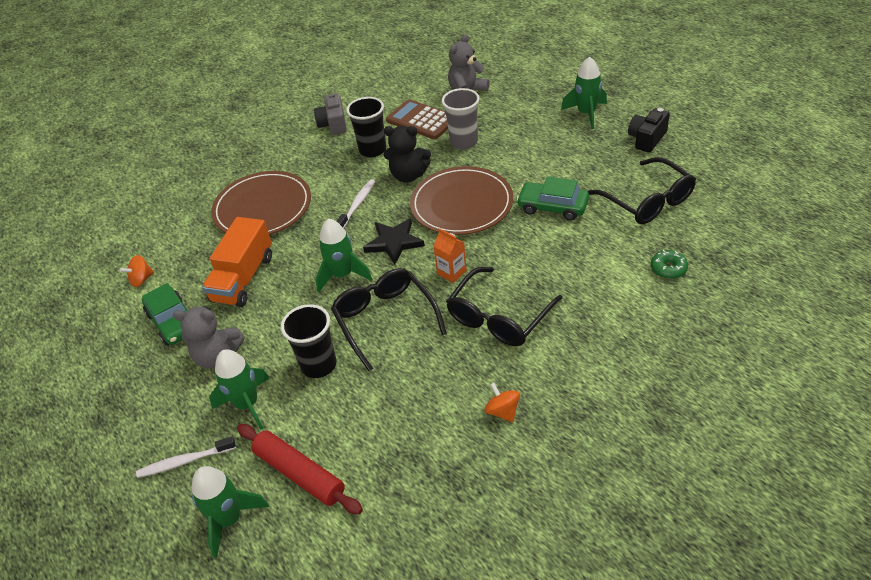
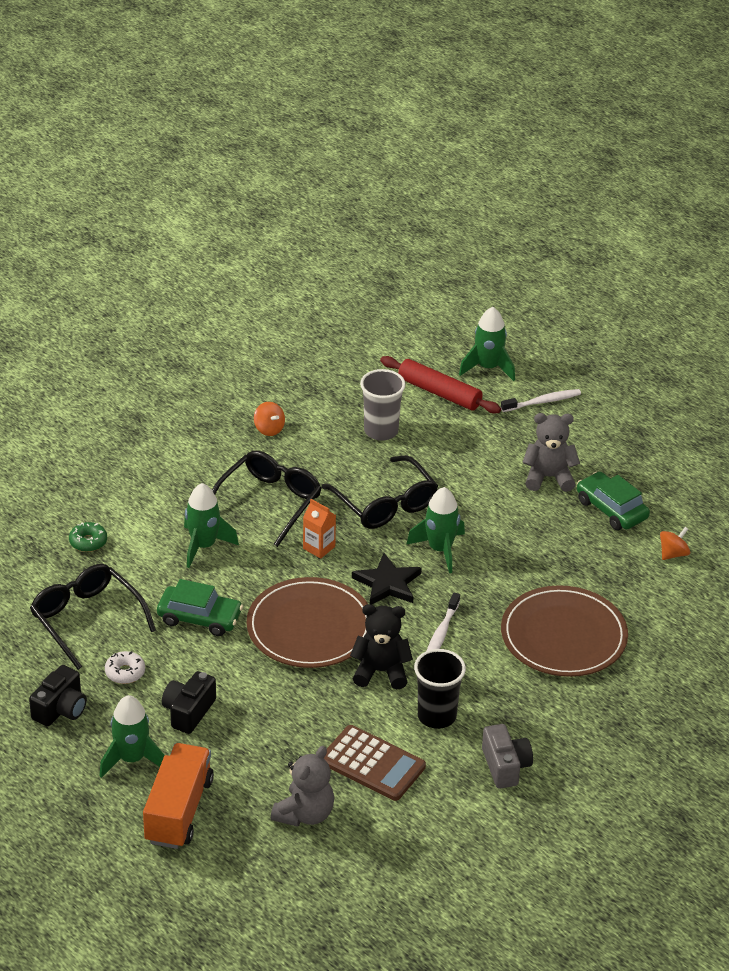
camera: 170 degrees right, 5 degrees down
(243, 278) = (553, 550): orange truck -> orange truck (179, 811)
(247, 404) = (503, 439): green rocket -> green rocket (204, 546)
(319, 365) = (444, 467): black cup -> none
(464, 142) = (309, 721): grey cup -> grey cup (381, 431)
(551, 142) = (188, 712): none -> black camera
(605, 165) = (125, 672): none -> white donut

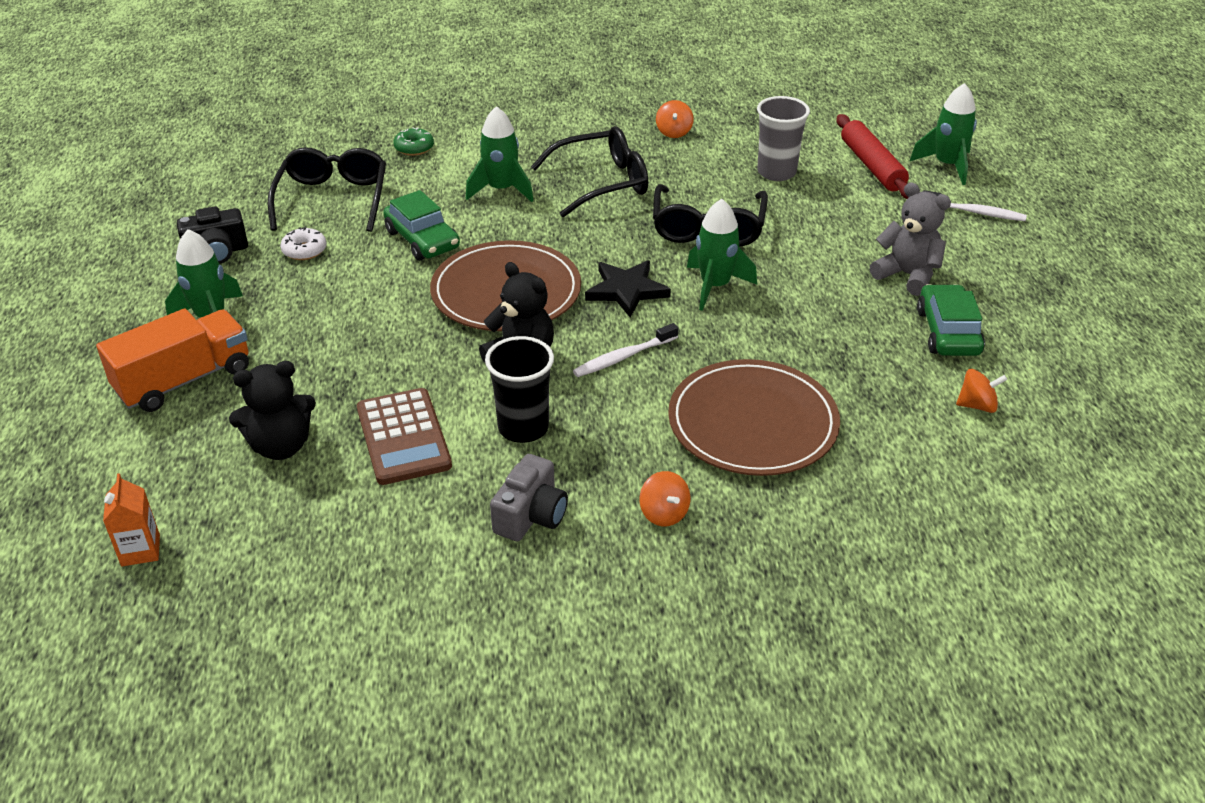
camera: 40 degrees right, 0 degrees up
(188, 712) = (309, 305): black camera -> none
(305, 814) = (281, 446): grey teddy bear -> black teddy bear
(319, 547) = (600, 234): orange carton -> orange carton (140, 550)
(575, 721) = (664, 513): none -> orange spinning top

